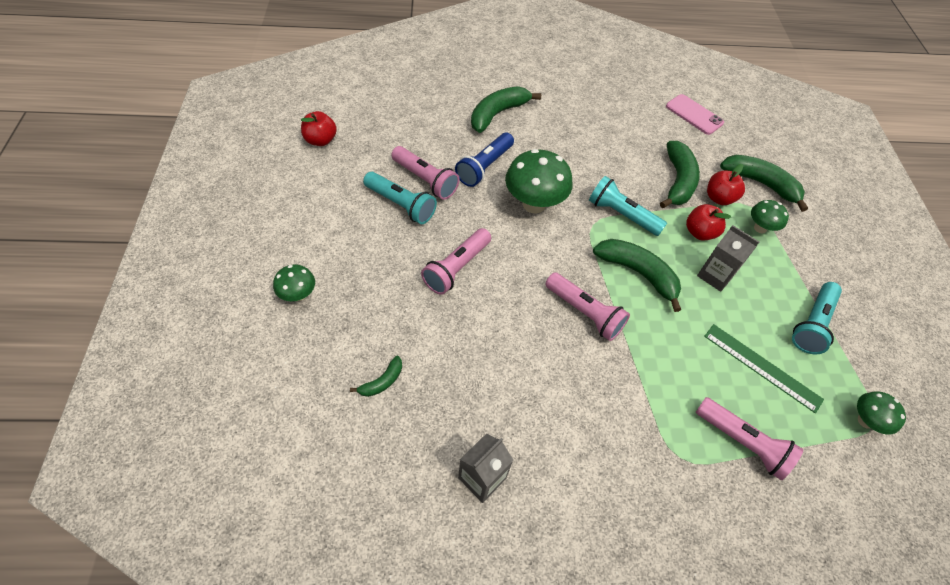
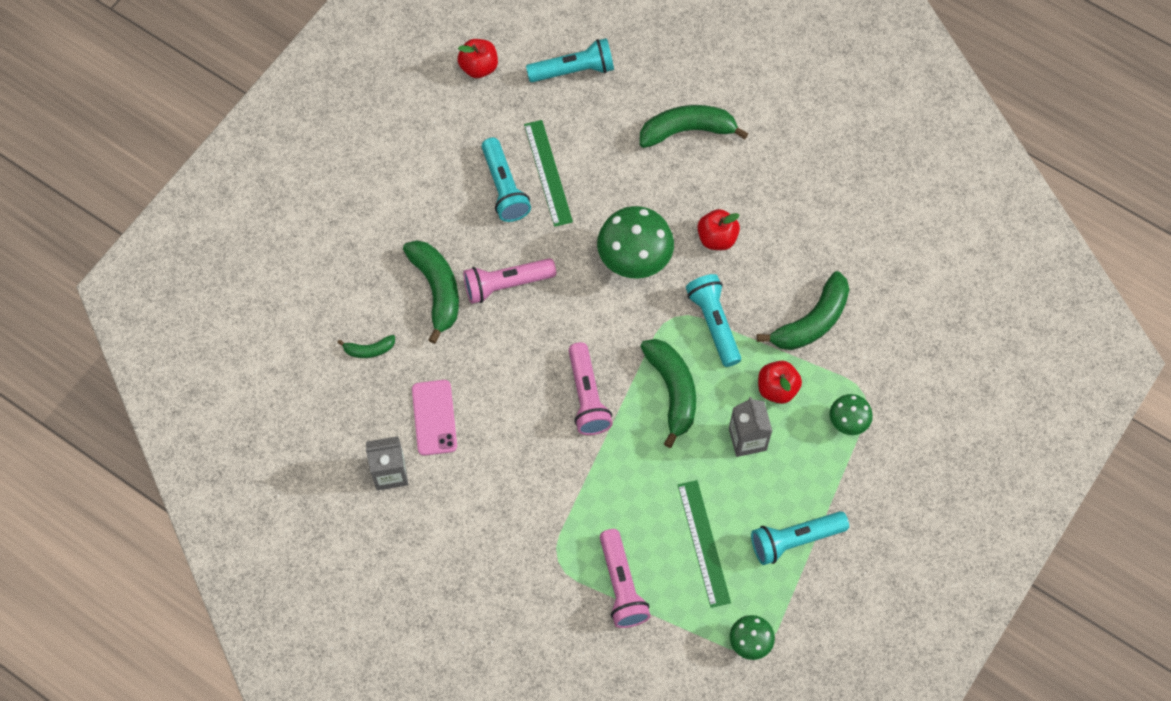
camera: 40 degrees right, 10 degrees up
(298, 295) = (353, 230): green mushroom -> none
(392, 113) = (574, 70): none -> turquoise flashlight
(425, 180) = (548, 173): pink flashlight -> green ruler
(484, 167) = (619, 190): blue flashlight -> none
(694, 114) = (917, 253): pink phone -> pink phone (434, 417)
(719, 198) = (838, 366): red apple -> red apple (717, 238)
(760, 183) = (904, 377): green banana -> green banana (437, 290)

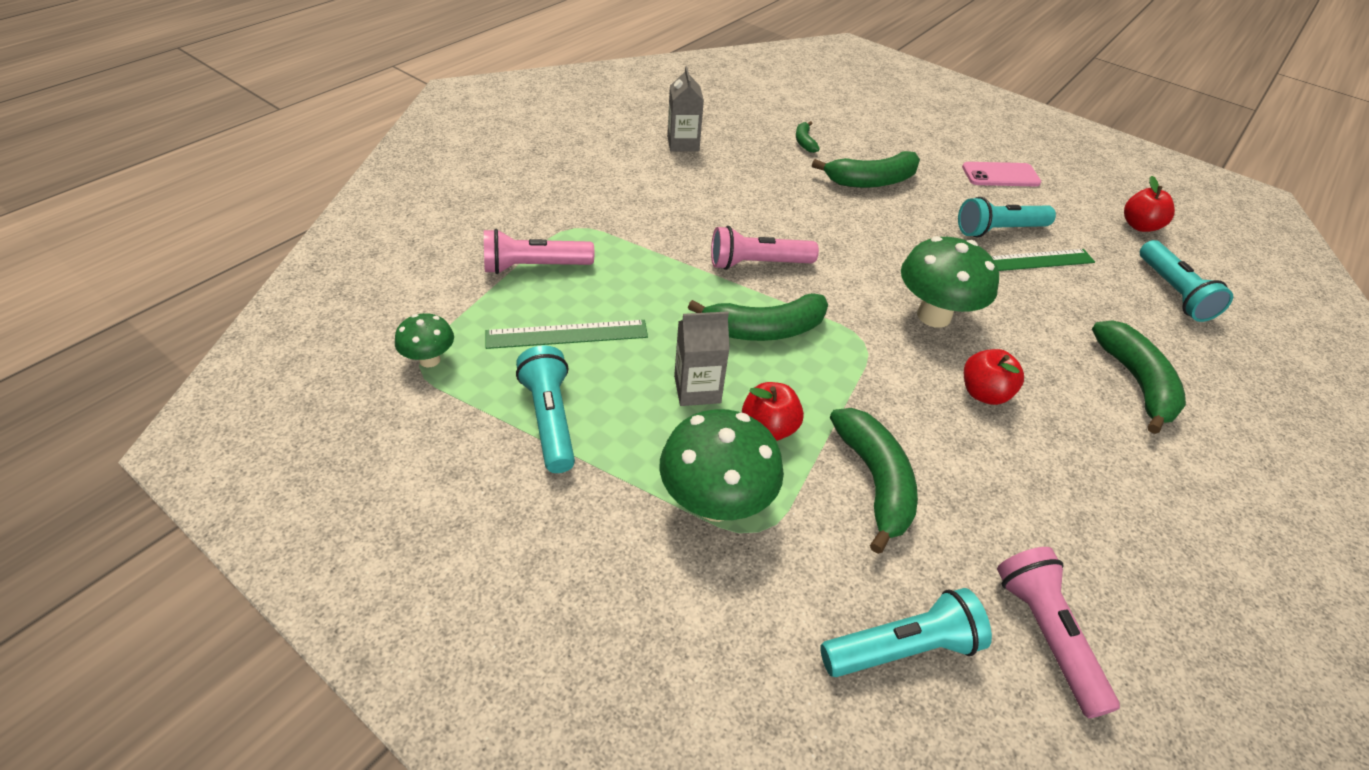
camera: 90 degrees right, 20 degrees down
(434, 417) = (736, 169): pink phone -> pink phone (1000, 175)
(506, 284) = (884, 222): pink flashlight -> pink flashlight (1046, 634)
(714, 323) = (859, 376): turquoise flashlight -> turquoise flashlight (902, 648)
(812, 321) = (874, 481): green banana -> green banana turned 150 degrees counterclockwise
(848, 422) = (715, 503): green mushroom -> green mushroom, size x1.84

